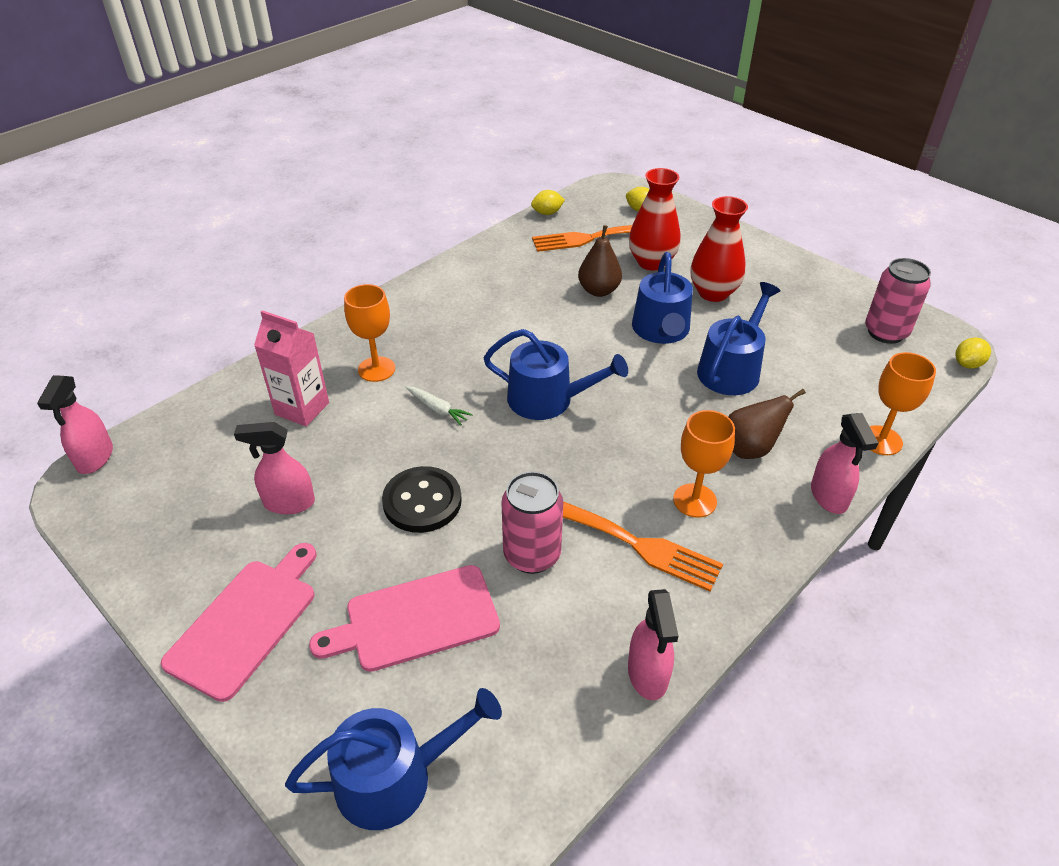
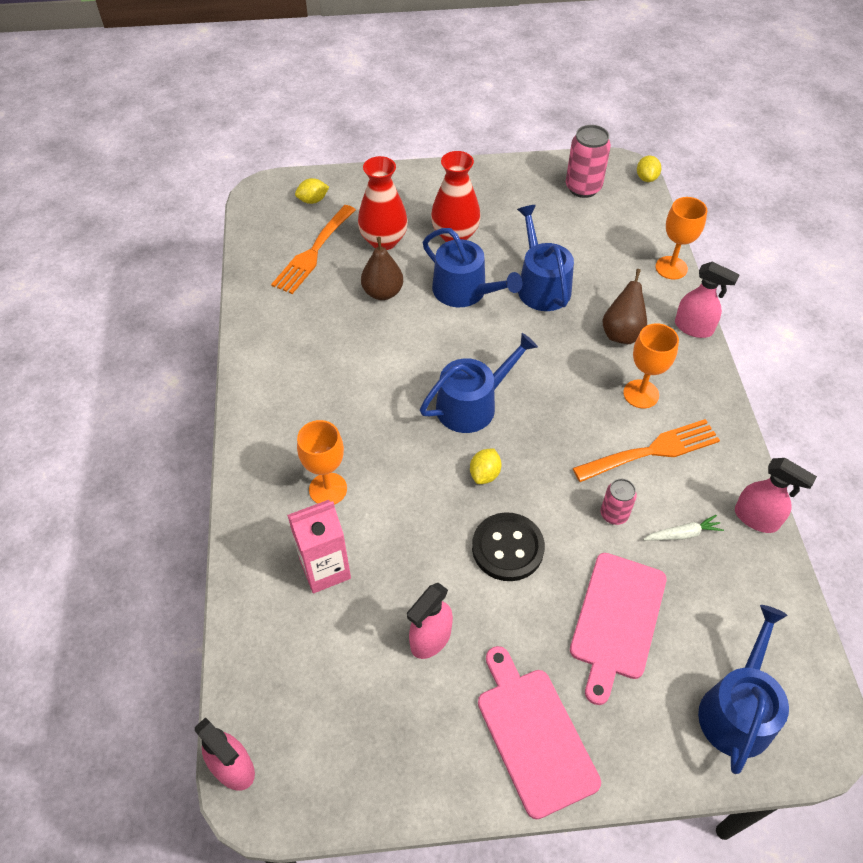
camera: 50 degrees left, 10 degrees up
(437, 409) = (417, 478): white carrot -> white carrot (682, 534)
(532, 555) = (614, 514): pink can -> pink can, size x0.59
(547, 213) = (249, 254): yellow lemon -> yellow lemon (484, 474)

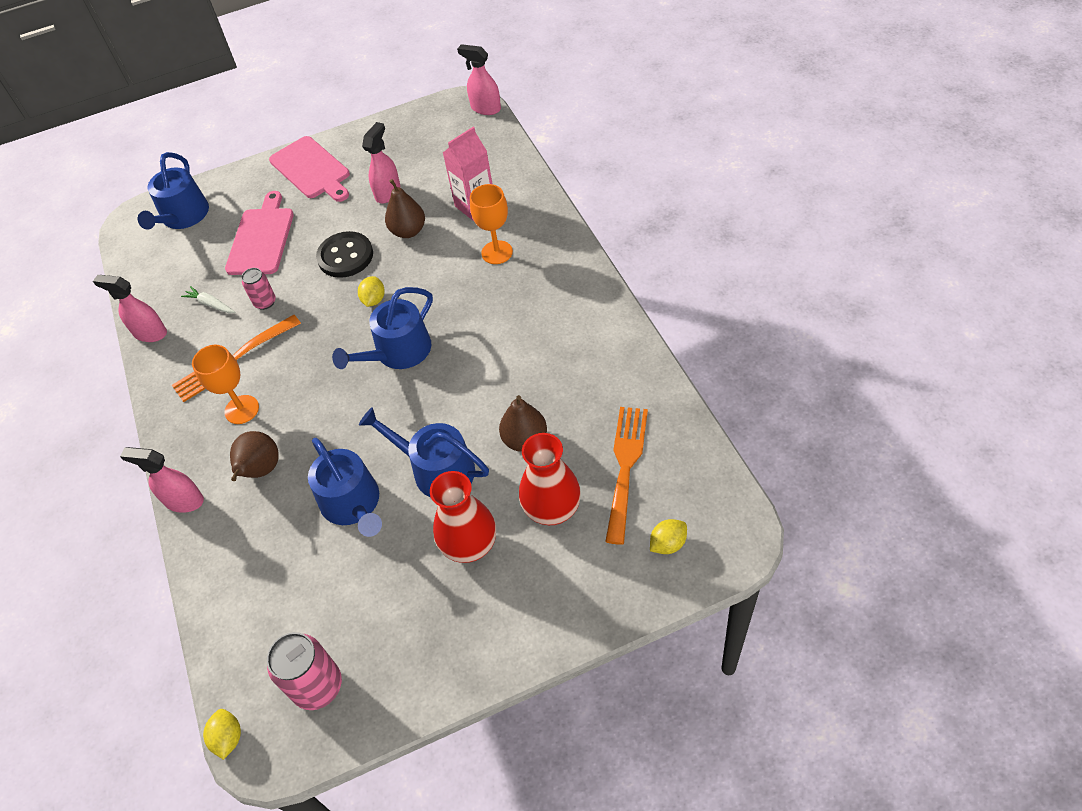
camera: 170 degrees right, 0 degrees up
(420, 559) = (408, 231): none -> brown pear
(671, 268) = (203, 578): orange goblet -> none
(682, 534) = (211, 304): white carrot -> white carrot turned 60 degrees clockwise

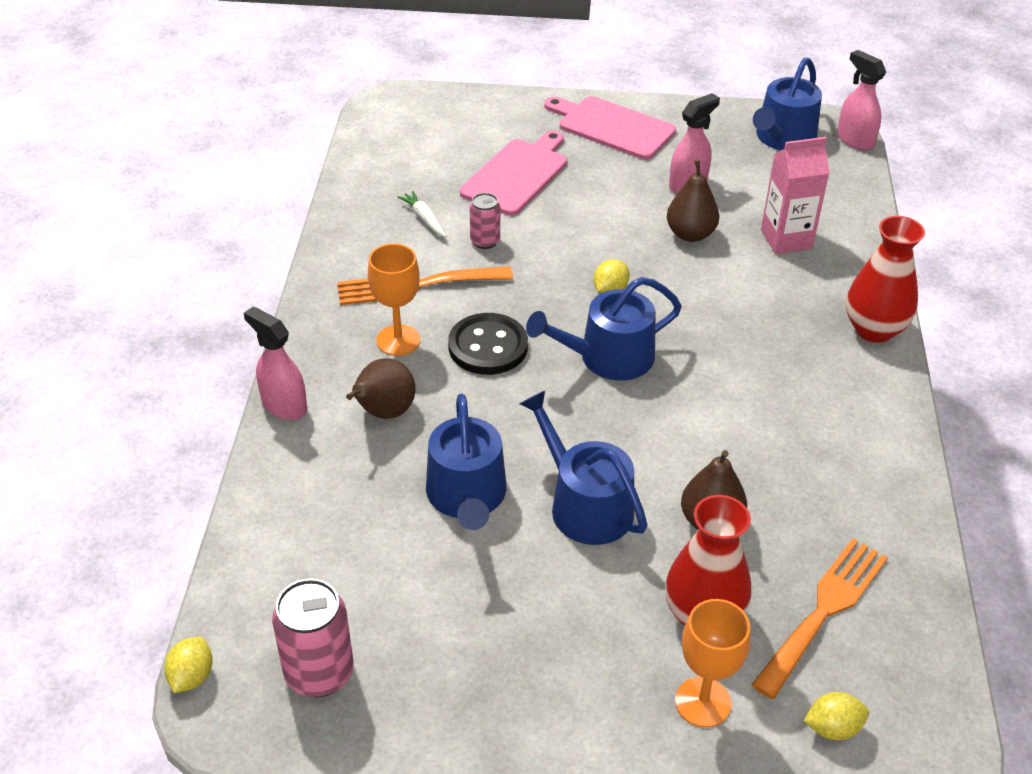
camera: 20 degrees right, 10 degrees down
(150, 333) = (344, 220): pink spray bottle -> none
(183, 216) = (444, 119): blue watering can -> blue watering can (783, 138)
(311, 169) = (612, 127): pink cutting board -> pink cutting board turned 135 degrees clockwise
(345, 256) = (602, 231): black button -> black button (488, 346)
(469, 545) = (579, 607): red vase -> red vase (874, 329)
(497, 252) = (786, 300): orange goblet -> orange goblet (703, 702)

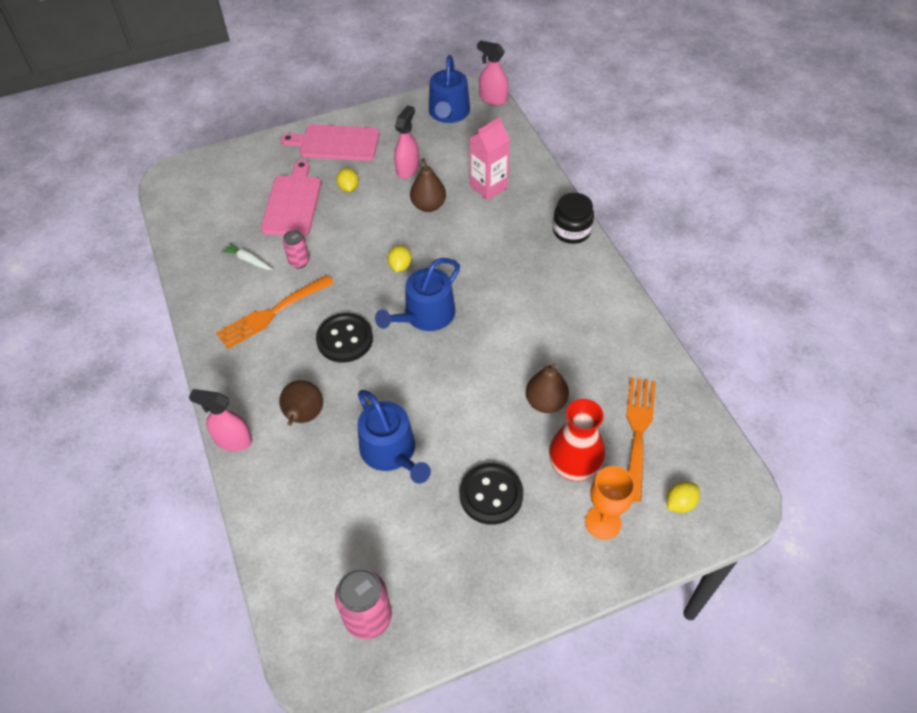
camera: 25 degrees left, 10 degrees up
(192, 676) = (287, 661): yellow lemon -> yellow lemon (348, 188)
(398, 340) = (283, 359): orange goblet -> none
(566, 601) = (491, 495): none -> black button
(585, 504) = (466, 424): blue watering can -> none
(874, 329) = (571, 231): red vase -> black jar

